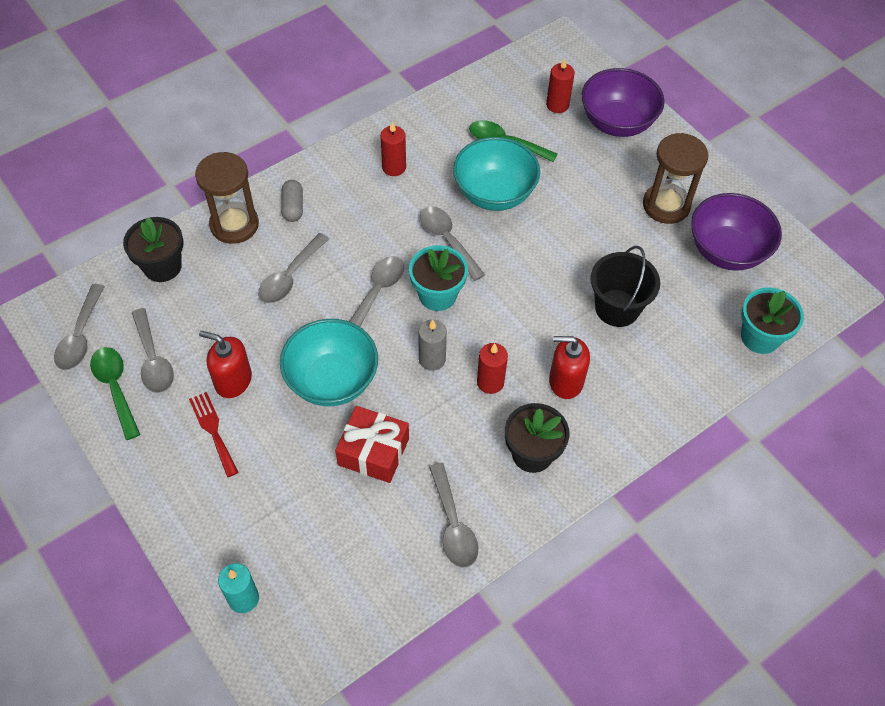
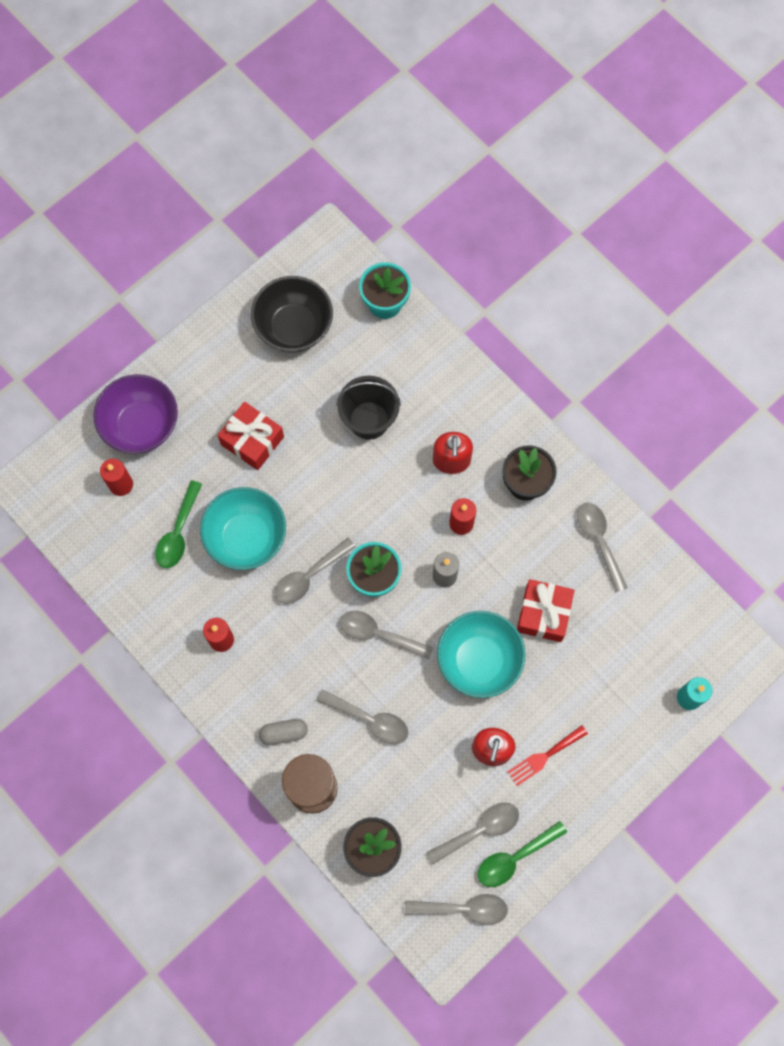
camera: 95 degrees left, 15 degrees up
(453, 524) = (599, 541): grey spoon -> grey spoon turned 90 degrees counterclockwise
(597, 206) = (252, 441): none -> red gift
(666, 205) = (245, 379): brown hourglass -> none
(726, 251) = (294, 327): purple bowl -> black bowl

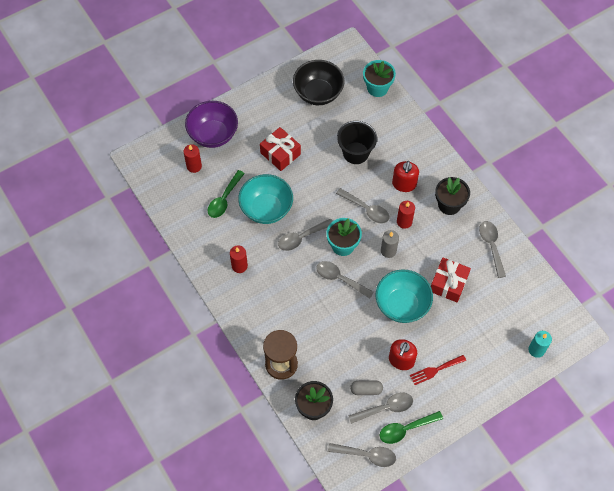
camera: 10 degrees right, 10 degrees down
(284, 733) = (269, 328): grey capsule -> grey capsule (366, 390)
(369, 720) = (325, 329): grey spoon -> grey spoon (366, 209)

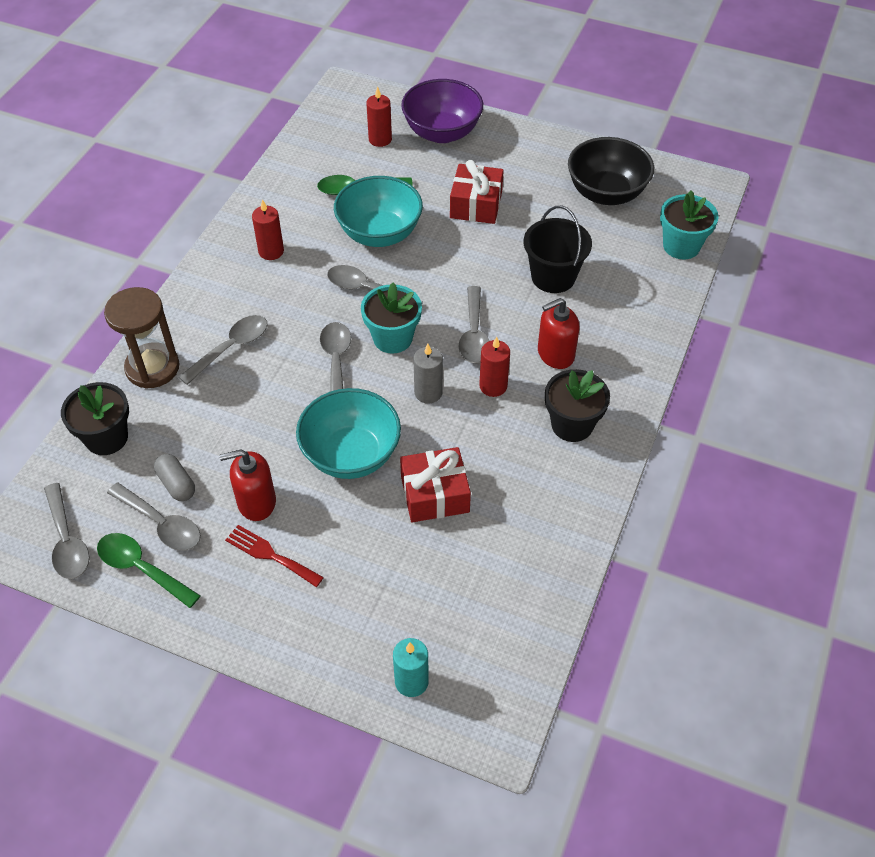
camera: 55 degrees right, 10 degrees down
(491, 246) = (550, 516): grey spoon -> grey spoon (231, 348)

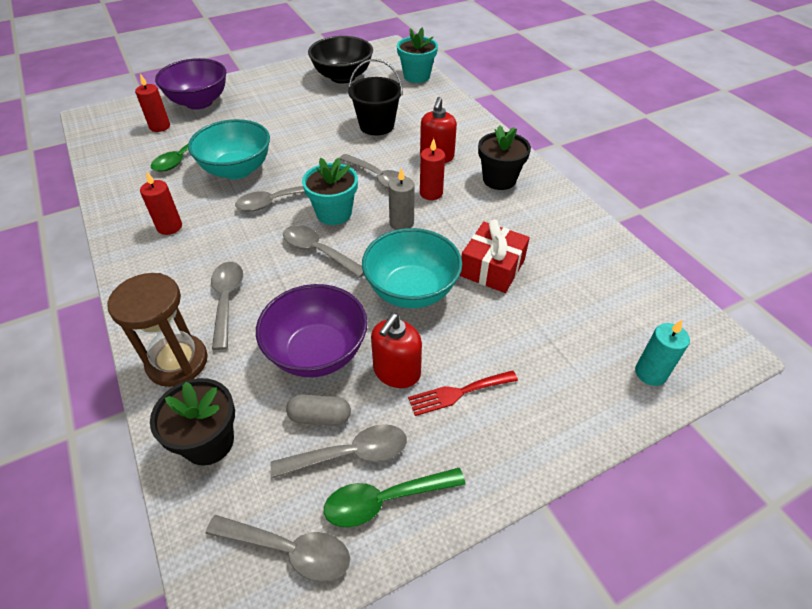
camera: 50 degrees left, 5 degrees down
(231, 440) = (317, 353): none -> purple bowl
(476, 204) = (277, 121): red gift -> none

